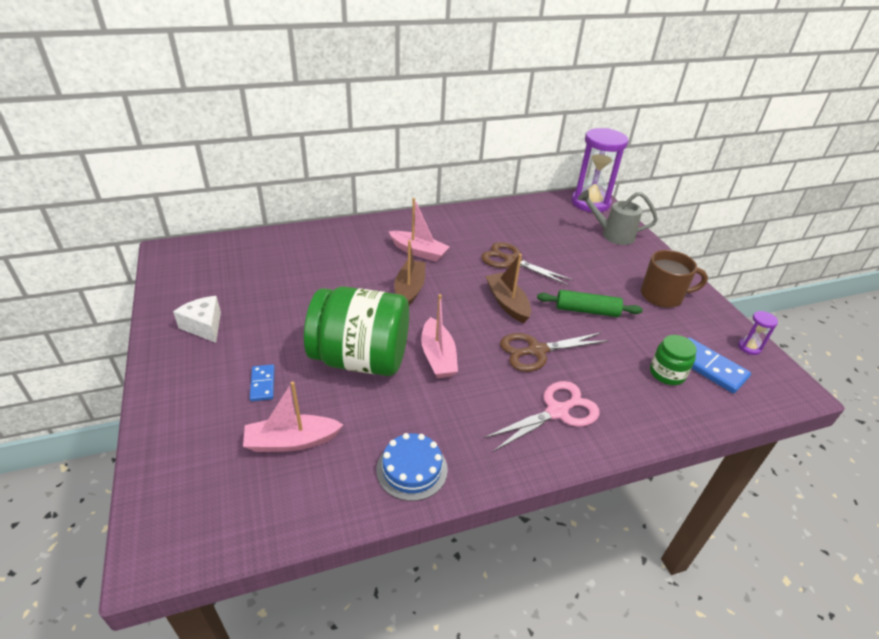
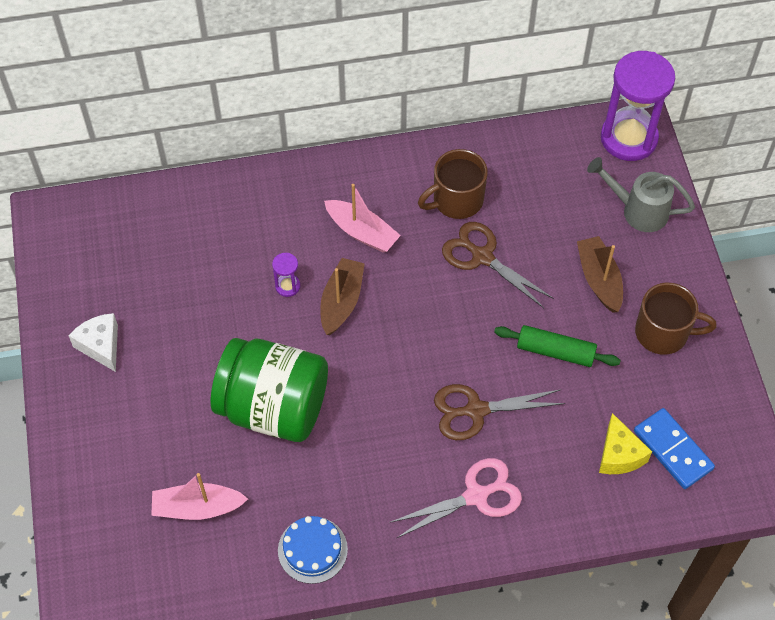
camera: 10 degrees right, 20 degrees up
(262, 384) = (167, 434): blue domino -> none
(438, 356) = (360, 410): pink boat -> none
(484, 234) = (456, 200): none -> brown mug
(507, 303) = (458, 332): brown boat -> brown boat (599, 279)
(667, 373) = (619, 455): green jar -> yellow cheese
(749, 347) = (737, 424): purple hourglass -> purple hourglass (287, 286)

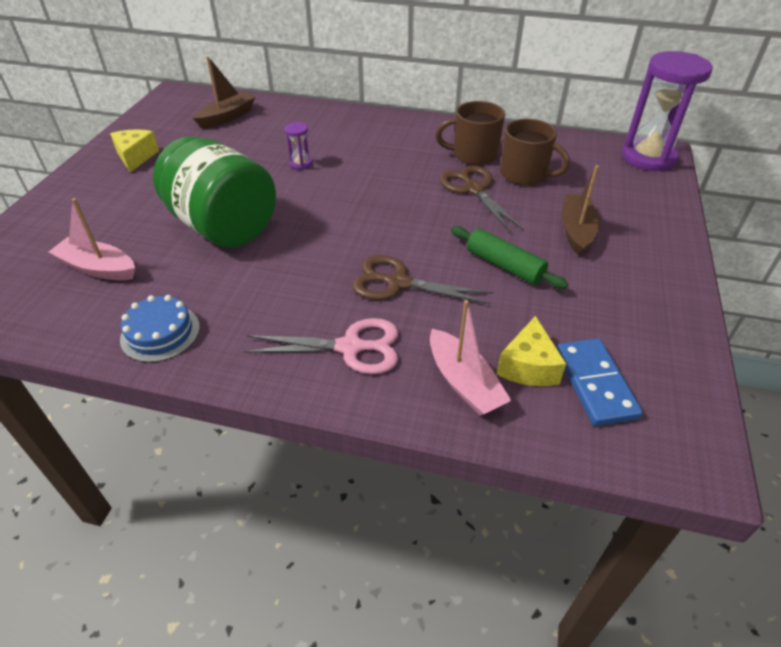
camera: 25 degrees right, 15 degrees down
(101, 346) = (136, 157): white cheese -> yellow cheese
(341, 301) = (335, 183): brown boat -> brown boat (227, 117)
(362, 232) = (383, 152): pink boat -> pink boat (464, 382)
(638, 210) = (637, 199): grey watering can -> none
(663, 333) = (627, 285): brown mug -> brown mug (525, 174)

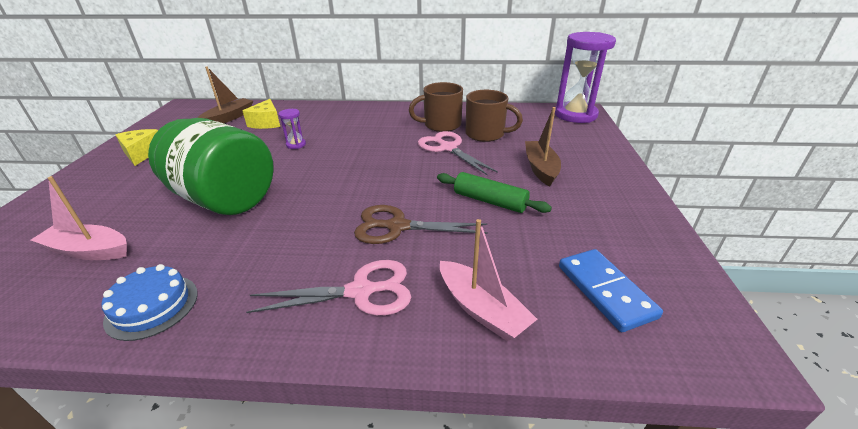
camera: 10 degrees left, 10 degrees down
(474, 189) = (448, 148): brown scissors -> pink scissors
(528, 366) = (538, 284): yellow cheese -> yellow cheese (266, 123)

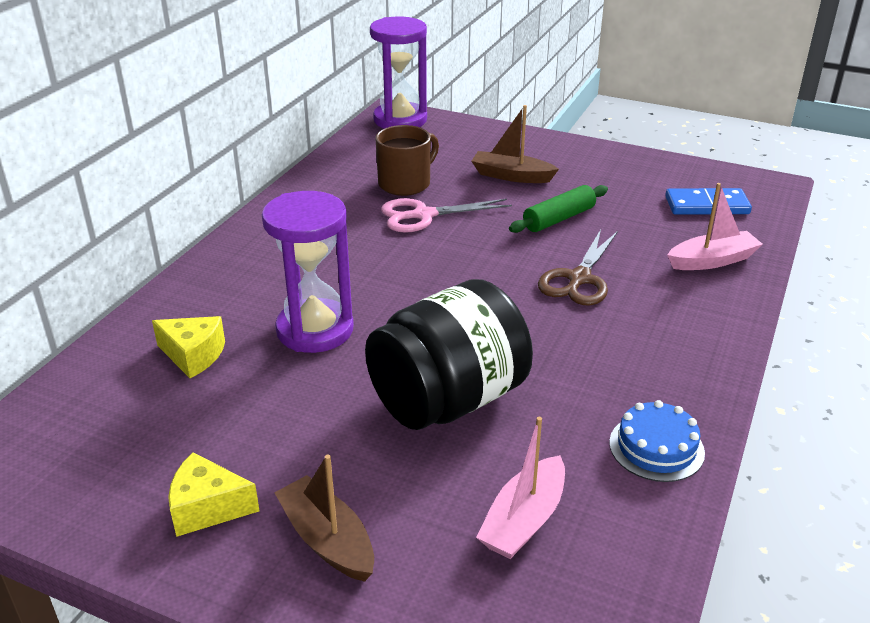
camera: 70 degrees left, 0 degrees up
(225, 199) = (448, 400): green jar -> black jar
(229, 118) = (121, 400): brown boat -> brown boat (327, 540)
(296, 145) = (315, 330): purple hourglass -> purple hourglass, size x2.42
(360, 291) = (673, 314): pink scissors -> none
(441, 125) = (351, 205): brown mug -> none

